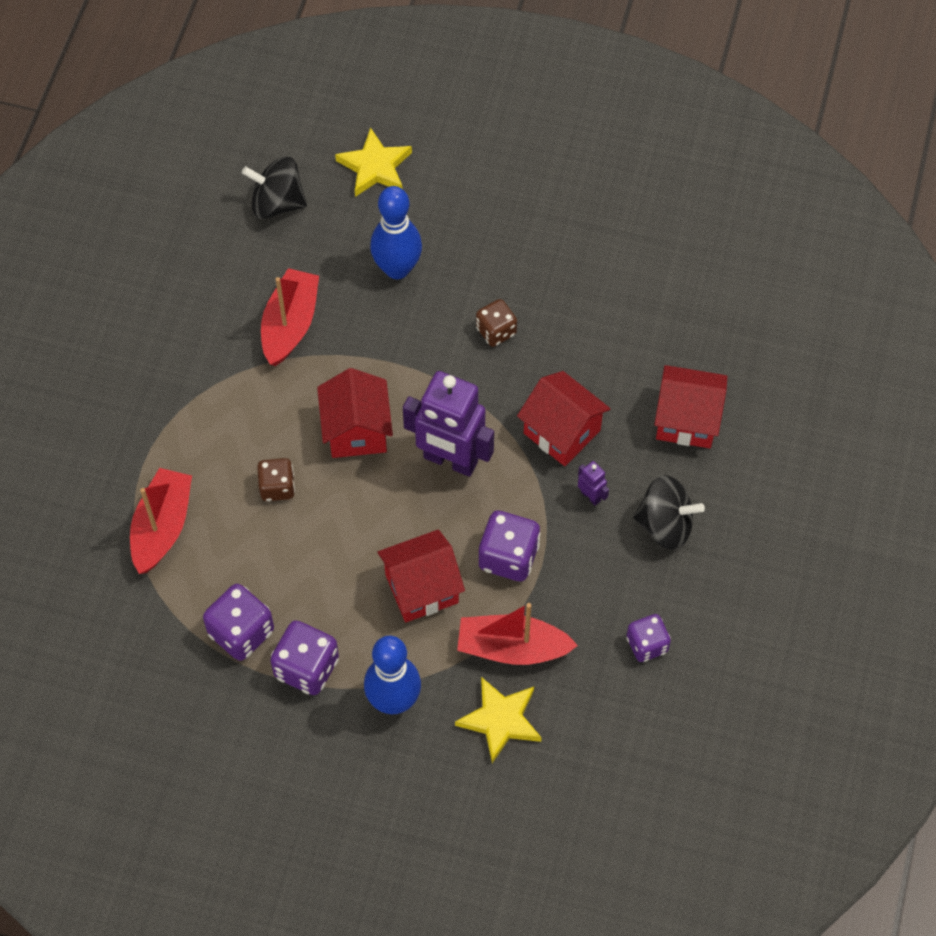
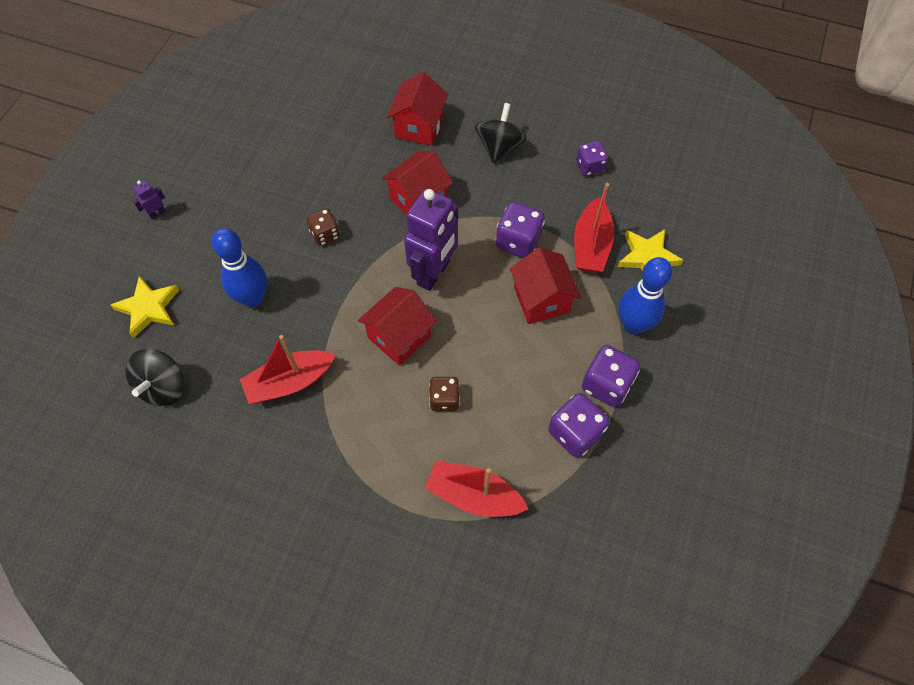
camera: 85 degrees left, 0 degrees up
(290, 324) = (290, 382): red boat -> red boat turned 45 degrees counterclockwise
(356, 431) = (399, 337): red house -> red house turned 45 degrees counterclockwise
(590, 496) = (473, 187): purple robot -> purple robot (157, 213)

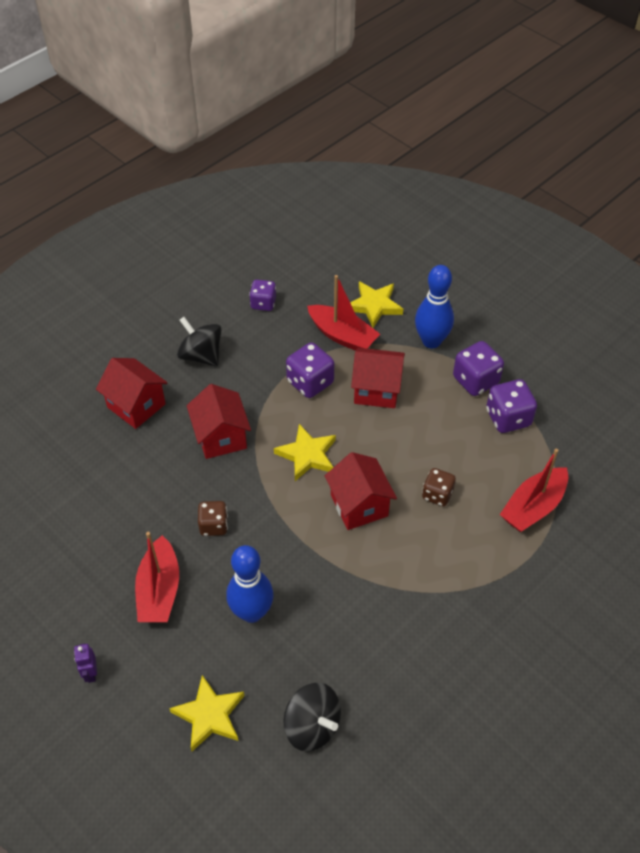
camera: 65 degrees left, 10 degrees down
(290, 382) = (362, 609): red boat -> red boat (159, 590)
(434, 273) = (307, 455): purple robot -> yellow star

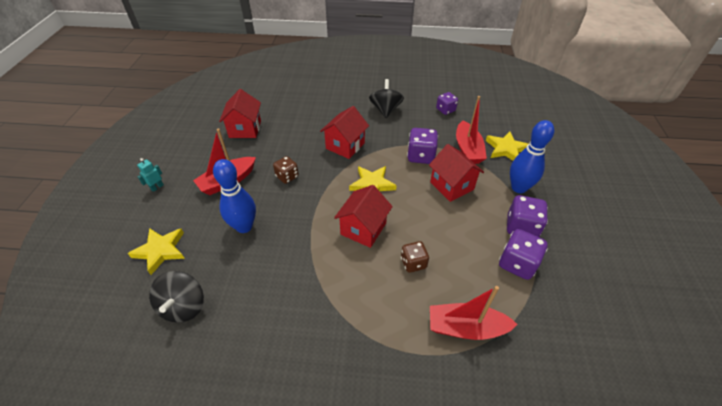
camera: 50 degrees right, 5 degrees down
(91, 673) = (157, 187): purple robot -> turquoise robot
(136, 406) = (330, 108): red house -> red house (245, 129)

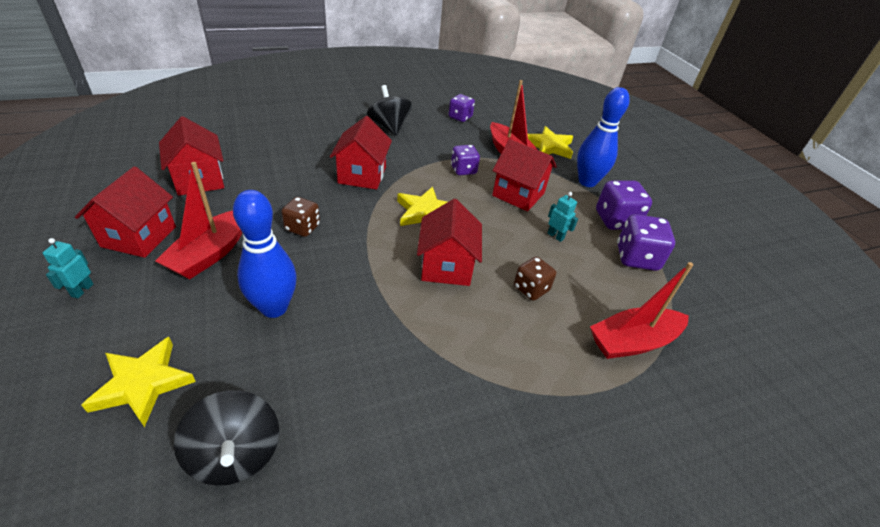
camera: 30 degrees left, 5 degrees down
(197, 160) = (139, 236): none -> red house
(420, 156) = (463, 170): purple dice -> purple dice, size x0.66
(460, 227) = (555, 236): none -> turquoise robot

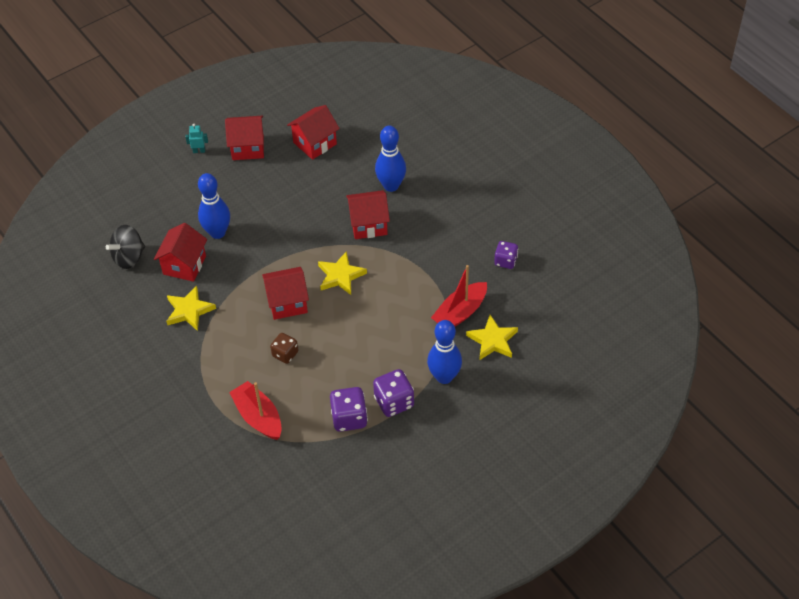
camera: 80 degrees right, 10 degrees up
(143, 383) = (153, 206): yellow star -> yellow star (189, 310)
(210, 253) = (248, 185): red boat -> none
(302, 228) = (291, 216): brown dice -> none
(318, 148) = (391, 186): none -> blue bowling pin
(389, 127) = (453, 217): black spinning top -> none
(463, 170) = (412, 285): purple dice -> none
(518, 194) = (396, 329): red house -> red house (184, 265)
(555, 236) = (351, 362): turquoise robot -> none

